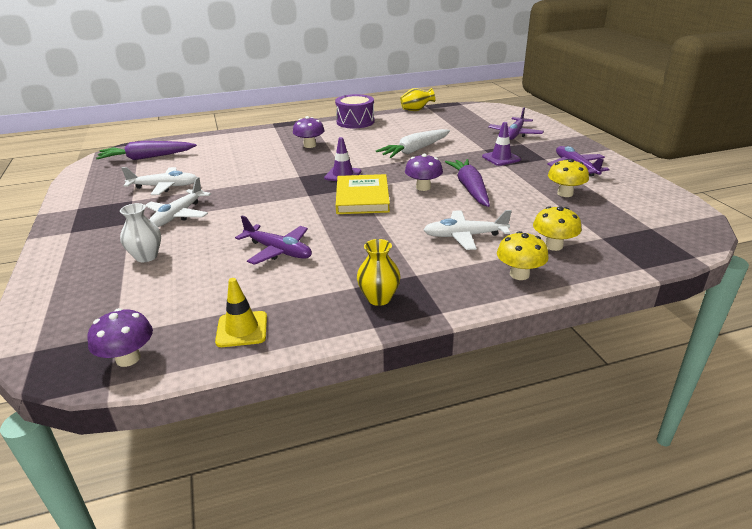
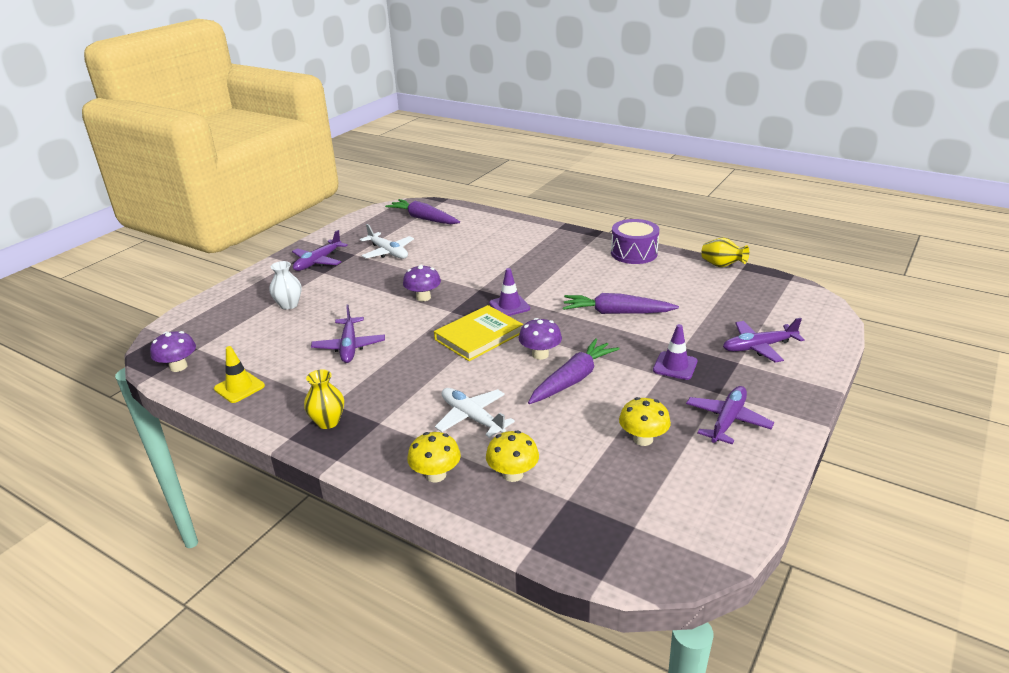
camera: 50 degrees right, 0 degrees up
(103, 219) = (318, 261): none -> purple plane
(178, 215) = (354, 282): white plane -> none
(309, 145) = (545, 262): purple mushroom -> purple mushroom (423, 297)
(415, 150) = (616, 313): white carrot -> purple carrot

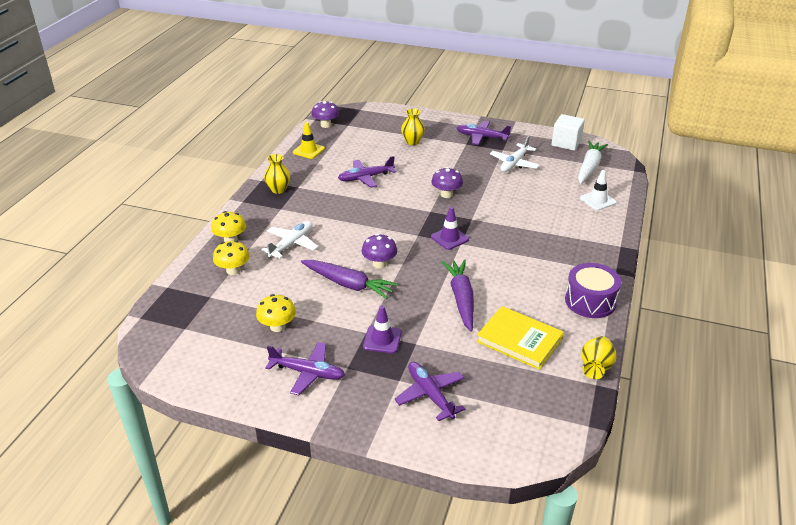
camera: 75 degrees right, 5 degrees up
(289, 305) = (412, 142): white vase -> yellow vase
(369, 221) = (566, 143): none -> white cube
(423, 219) = (589, 167): purple carrot -> white carrot
(479, 336) = (397, 230): yellow book -> yellow book (519, 340)
(482, 224) = (598, 200): none -> white traffic cone

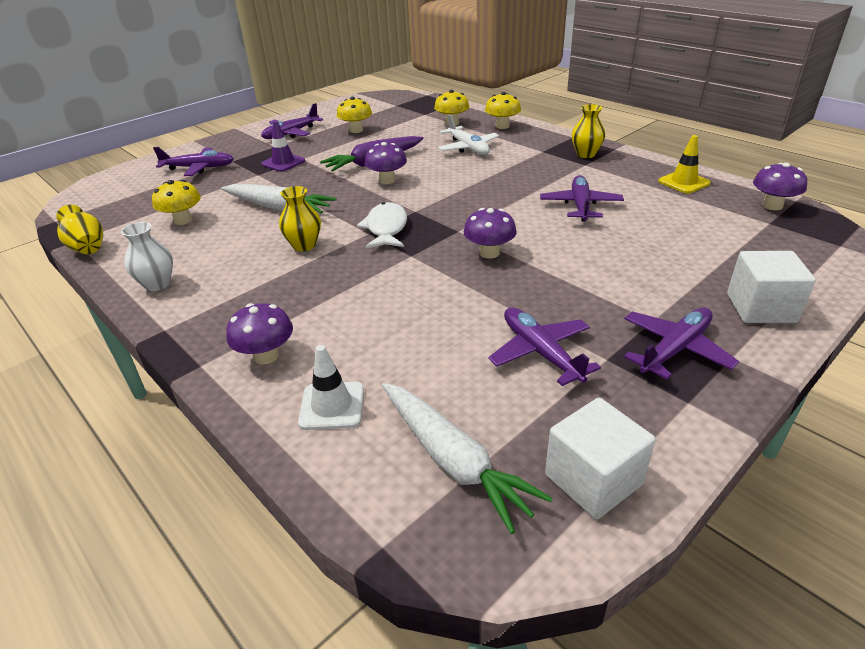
camera: 120 degrees right, 0 degrees up
(412, 142) = (683, 266): yellow vase -> yellow vase (304, 245)
(434, 123) = (760, 308): none -> white cube
(449, 238) = (386, 228): purple traffic cone -> white fish
(461, 299) = (279, 208): purple carrot -> white carrot
(514, 163) = (541, 353): white plane -> purple plane
(519, 340) = (183, 220): yellow book -> yellow mushroom
(590, 301) = (157, 284): purple drum -> white vase
(593, 230) = (266, 356): none -> purple mushroom

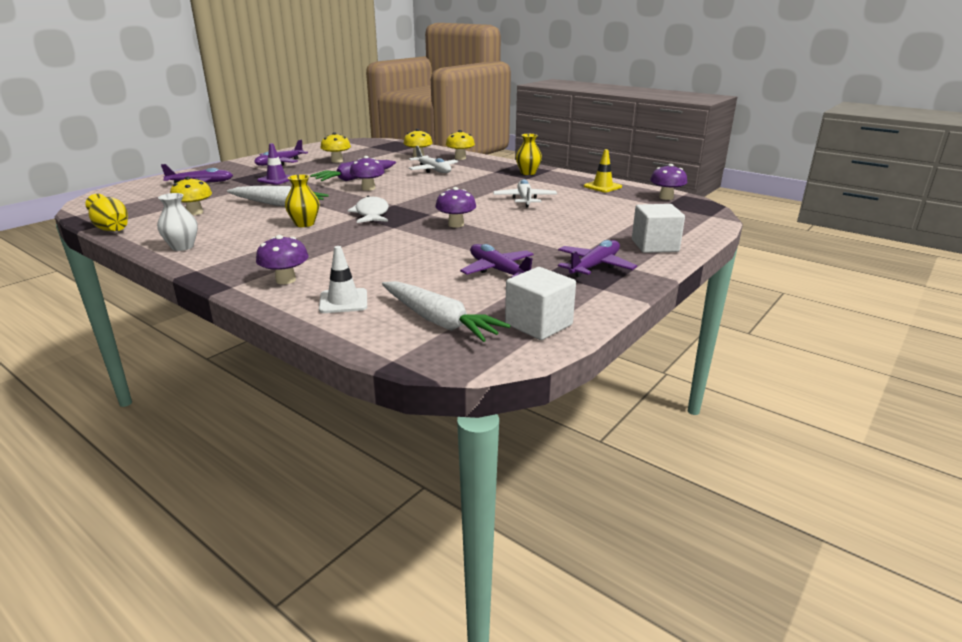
camera: 10 degrees left, 10 degrees down
(580, 206) = (525, 200): purple plane -> white plane

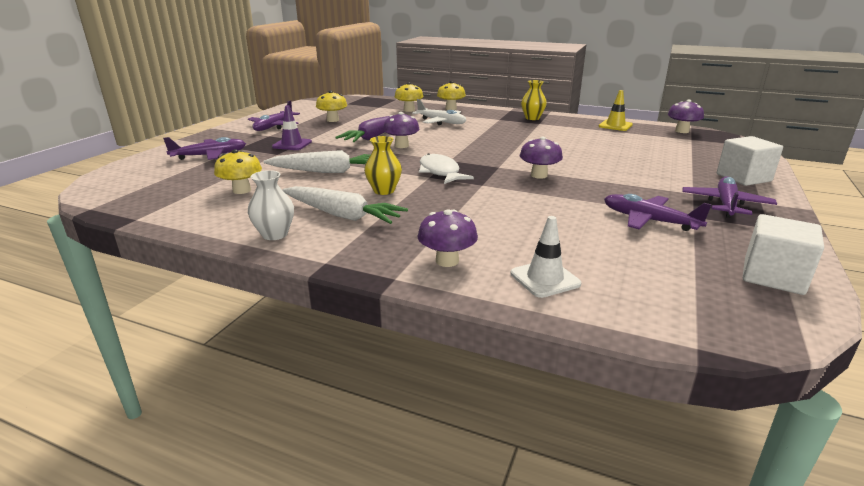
camera: 15 degrees left, 0 degrees up
(112, 229) = (159, 222): yellow vase -> none
(439, 321) = (676, 288): white carrot -> white carrot (342, 215)
(525, 200) = (566, 144): white plane -> none

